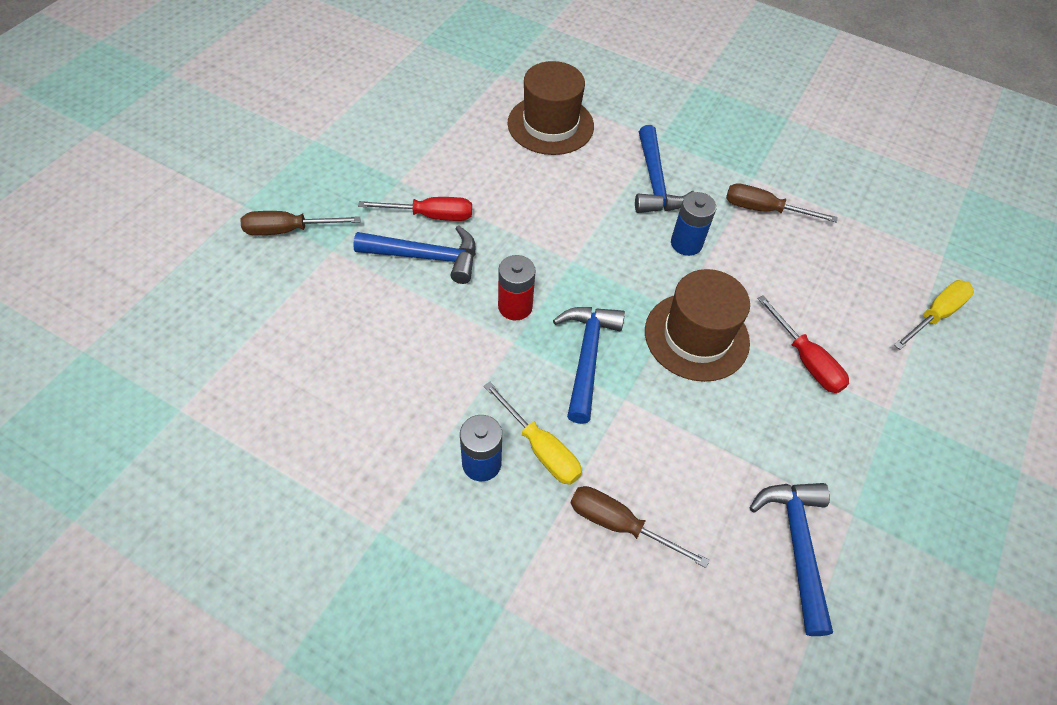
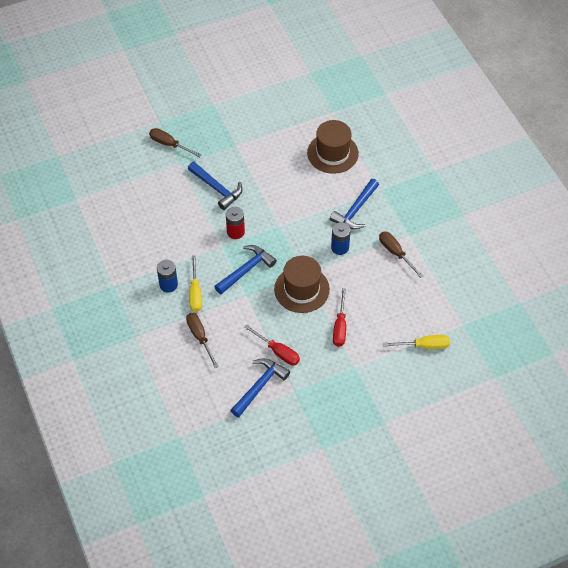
camera: 40 degrees right, 0 degrees up
(430, 215) = (235, 170): red screwdriver -> red screwdriver (278, 351)

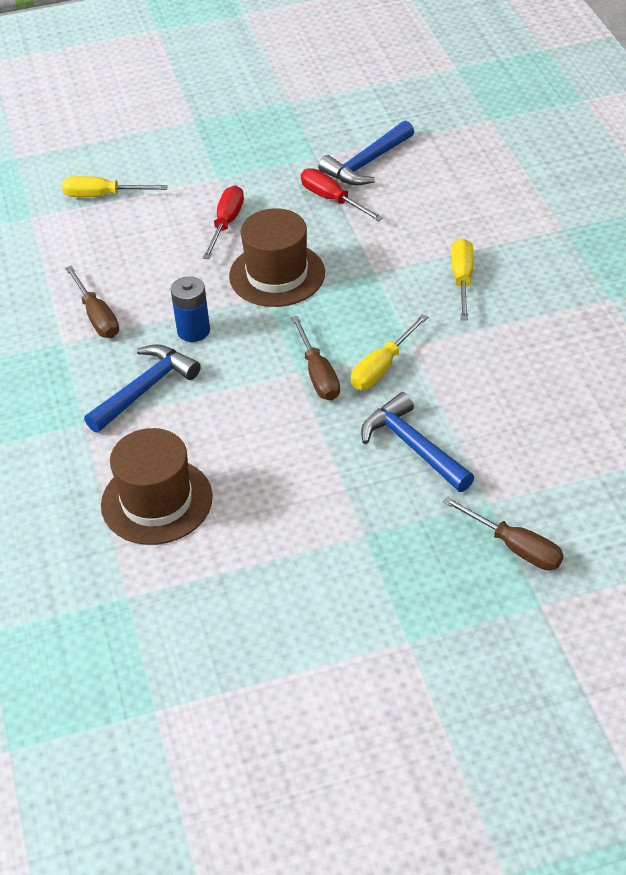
camera: 170 degrees left, 10 degrees down
(168, 285) = (510, 293): blue battery -> none
(200, 337) = (456, 222): brown screwdriver -> brown screwdriver (318, 374)
(235, 232) = (382, 367): red battery -> yellow screwdriver
(246, 270) = (369, 307): blue hammer -> none

